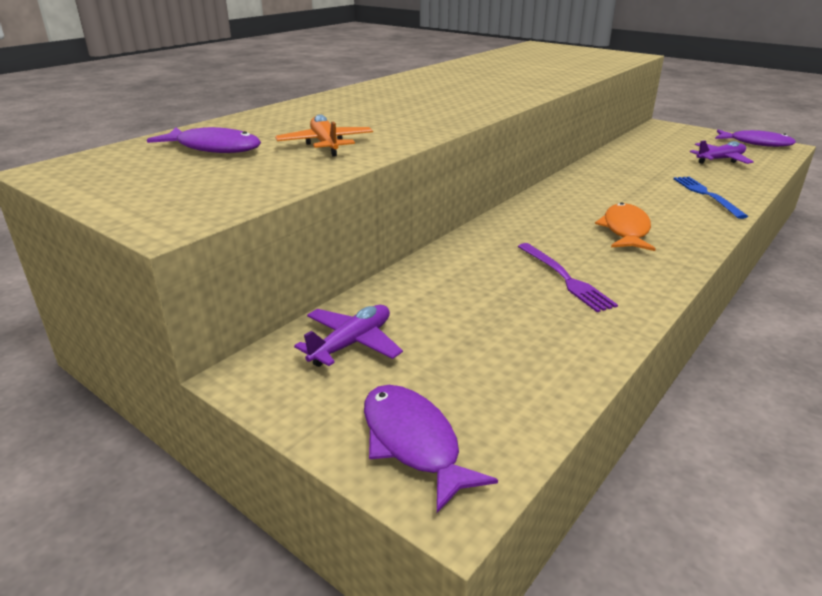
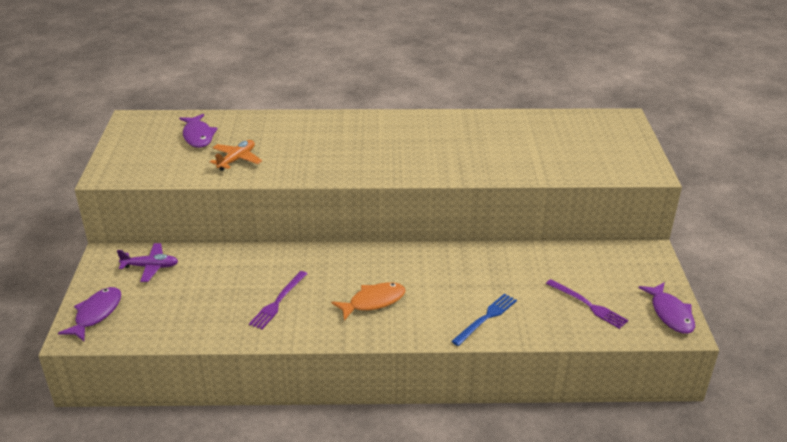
camera: 50 degrees right, 5 degrees up
(720, 159) = (588, 305): purple plane -> purple fork

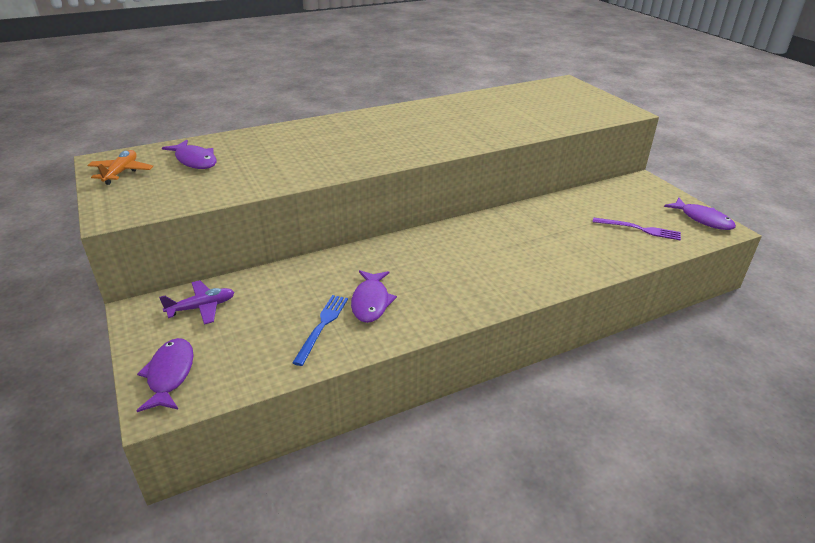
camera: 25 degrees left, 0 degrees up
(237, 159) = (257, 172): orange plane -> orange plane (121, 172)
(278, 301) = (371, 302): purple fork -> purple fish
(373, 302) = (463, 276): orange fish -> none
(486, 318) = (572, 262): blue fork -> blue fork (322, 326)

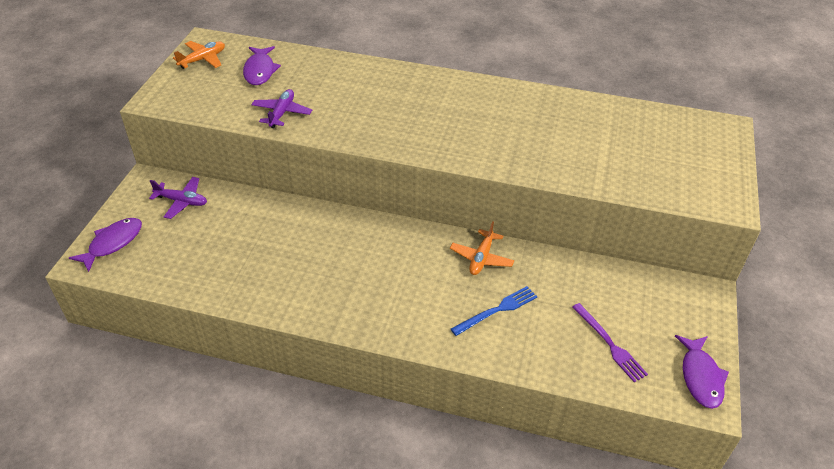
camera: 40 degrees right, 10 degrees up
(261, 177) = (282, 113): none -> purple plane
(322, 326) = (232, 266): blue fork -> blue fork (497, 310)
(371, 302) = (286, 267): purple fish -> none
(500, 225) = (481, 258): none -> orange plane

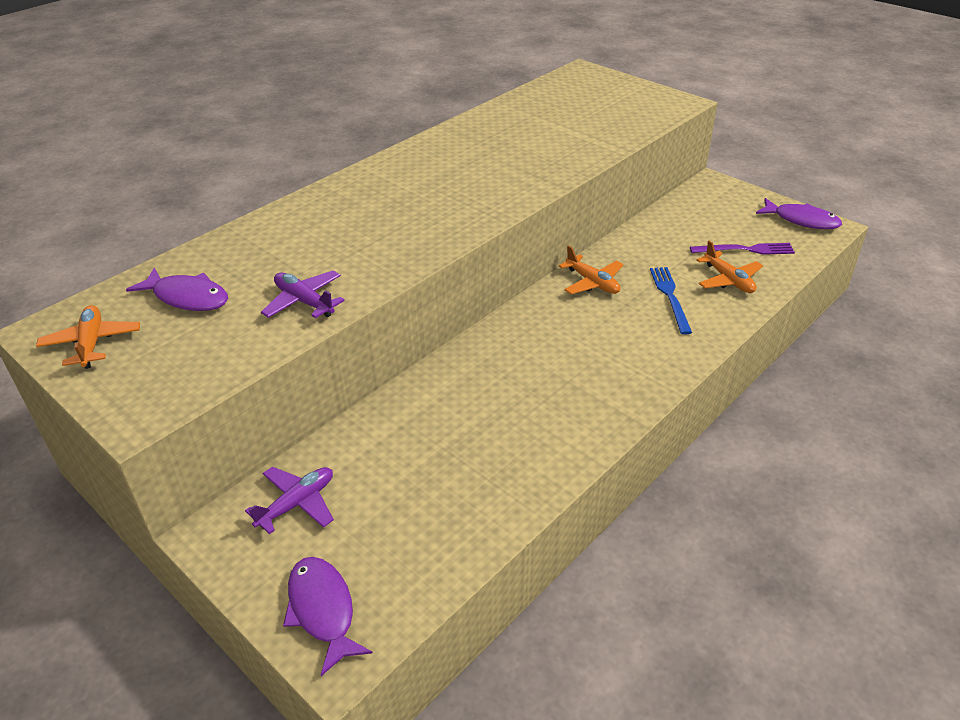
camera: 60 degrees left, 5 degrees down
(551, 343) = (728, 280): none -> orange plane

